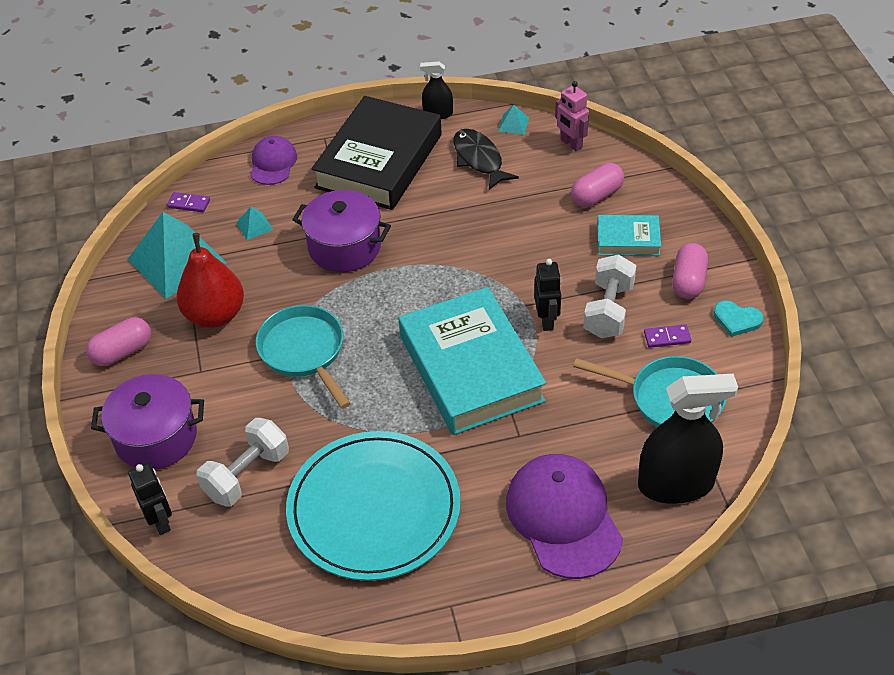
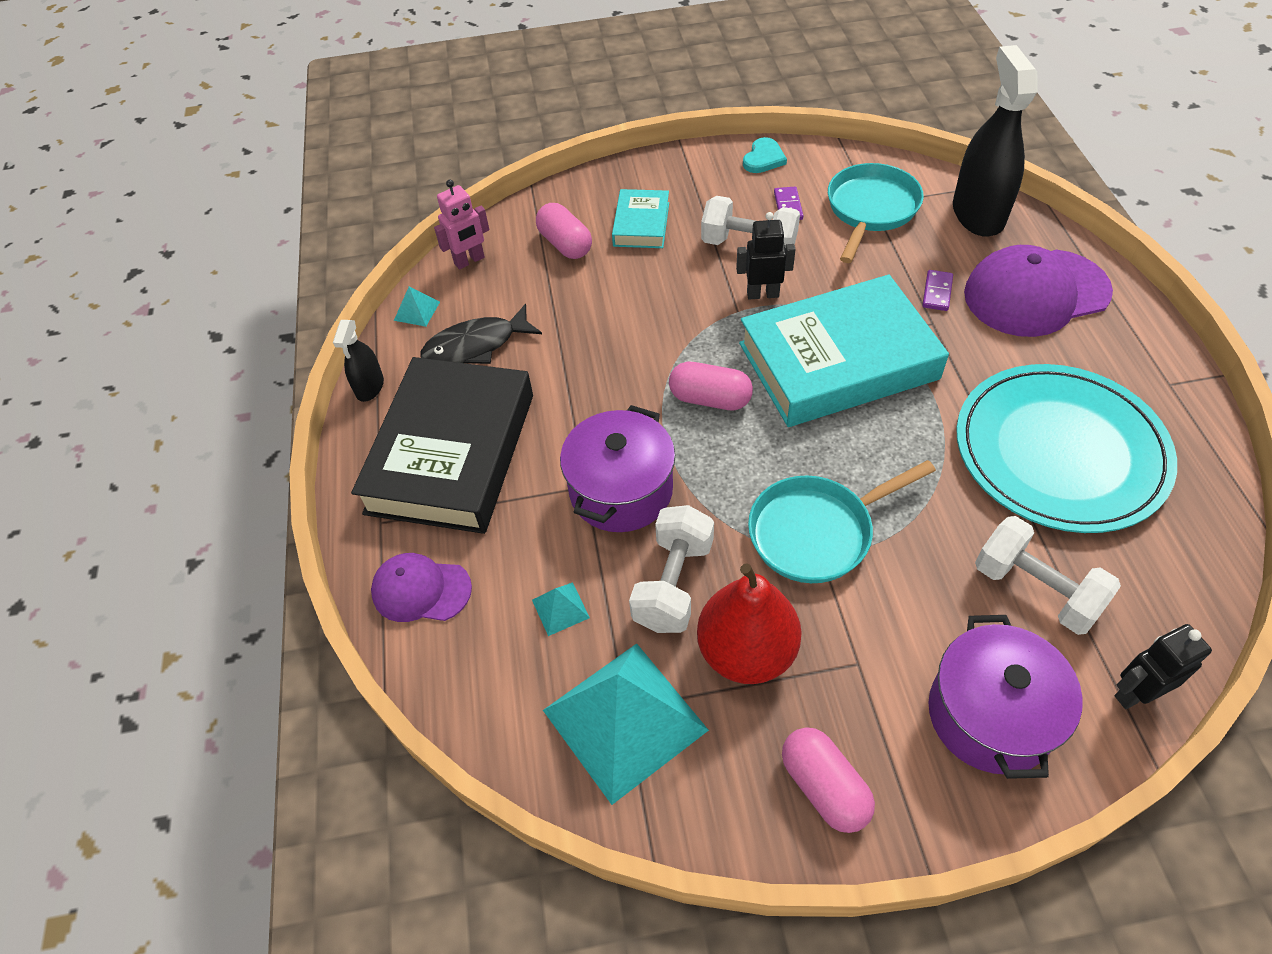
camera: 85 degrees left, 5 degrees up
(189, 204) = (491, 713): purple domino -> purple domino (937, 292)
(268, 278) = (673, 584): none -> white dumbbell
(379, 161) = (451, 453): black book -> black book turned 75 degrees clockwise
(688, 281) = (708, 185): pink capsule -> pink capsule (710, 399)

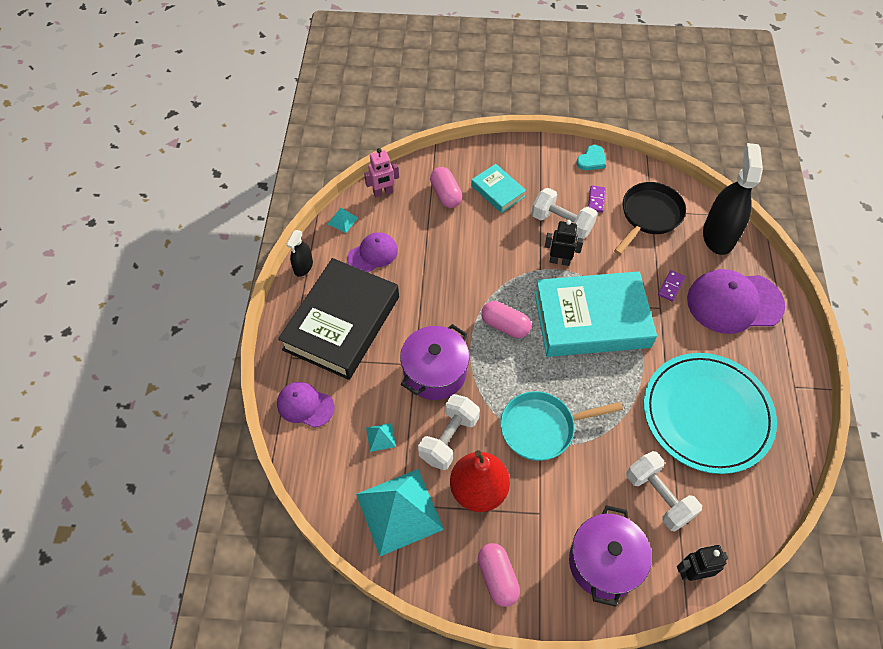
camera: 10 degrees right, 5 degrees up
(476, 346) = (373, 254): black fish -> purple cap
(641, 224) = (498, 191): turquoise book -> turquoise book turned 60 degrees counterclockwise
(870, 210) = (649, 215): turquoise pan -> black pan

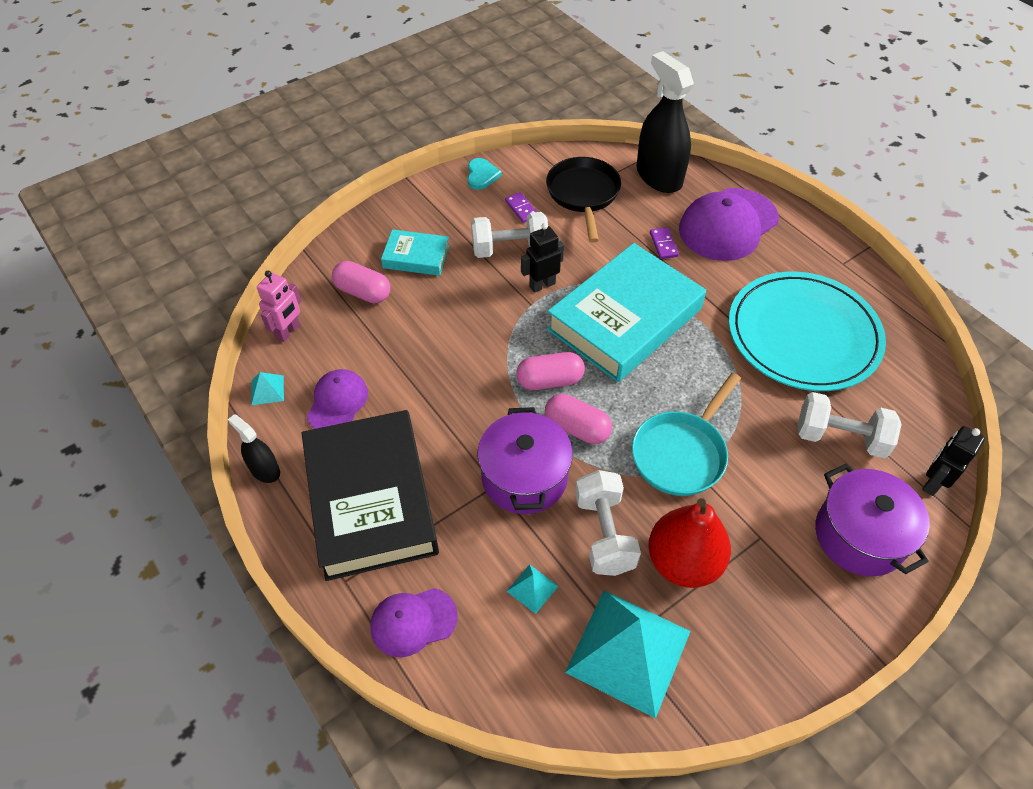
camera: 40 degrees left, 5 degrees down
(303, 267) = (265, 470): black spray bottle -> black spray bottle turned 150 degrees clockwise
(497, 577) = (787, 634): pink capsule -> pink capsule (577, 428)

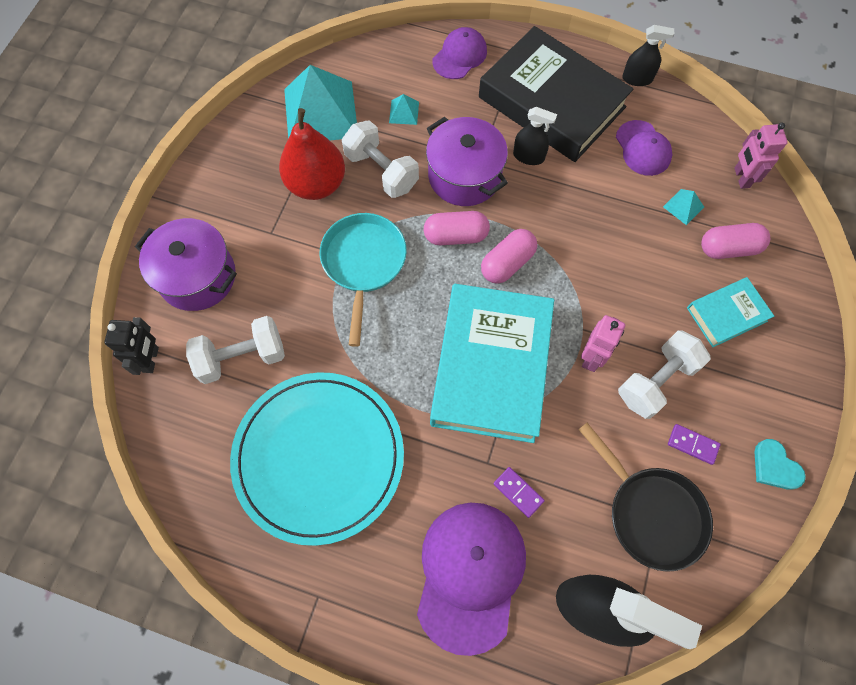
camera: 145 degrees right, 15 degrees up
(267, 390) = (700, 127): turquoise pyramid -> turquoise pyramid (683, 206)
(446, 459) = (528, 156): none -> black spray bottle
(542, 285) = (592, 357): black robot -> pink robot

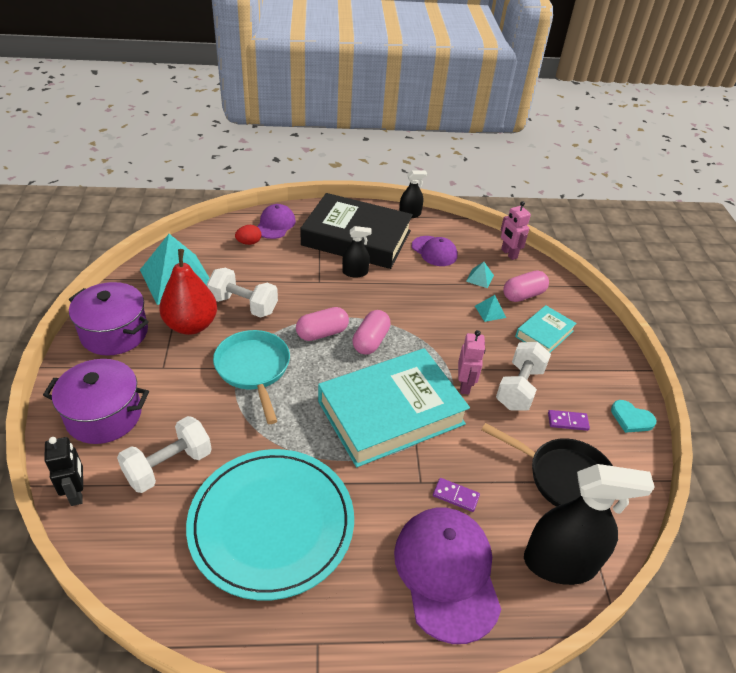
camera: 25 degrees left, 25 degrees down
(404, 112) = (246, 265): turquoise pyramid -> turquoise pyramid (490, 311)
(418, 78) = (249, 243): none -> red egg
(464, 176) = (312, 294): purple pot -> purple pot (114, 333)
(491, 366) = (391, 412): turquoise book -> turquoise book turned 75 degrees clockwise

